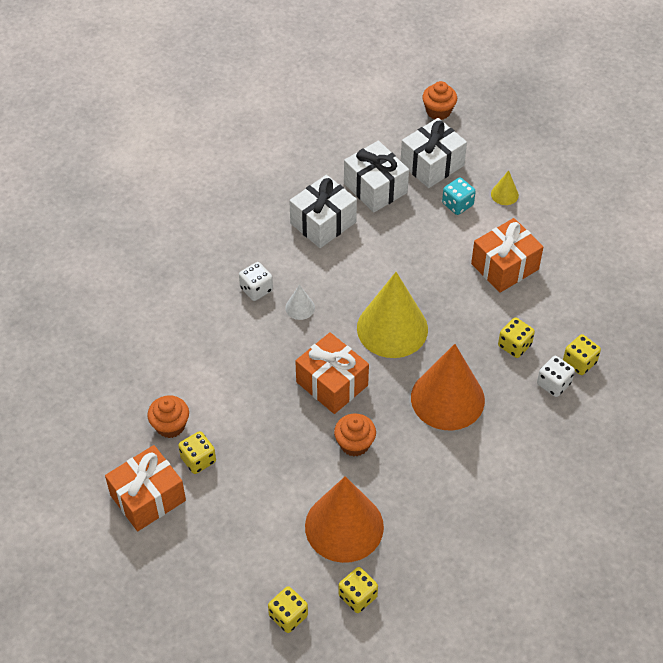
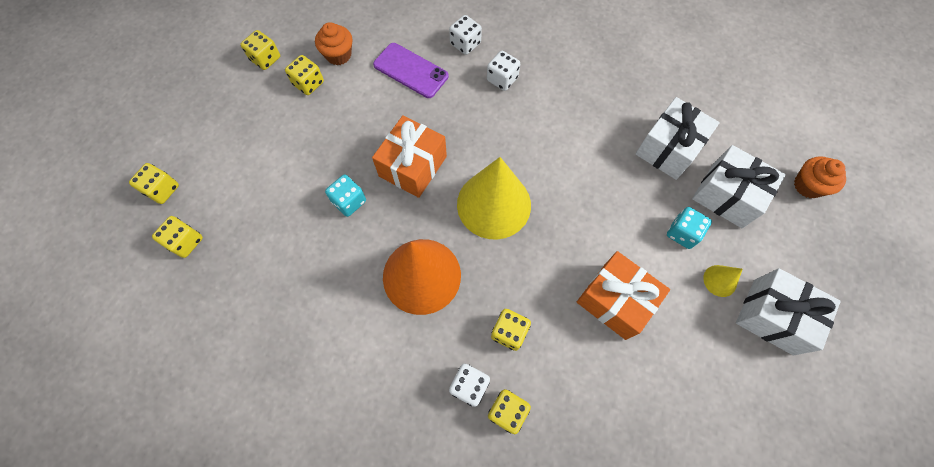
camera: 75 degrees right, 15 degrees up
(148, 498) = (265, 59): orange gift -> yellow dice
(201, 310) = (465, 44): none -> white dice
(217, 364) = (410, 71): none -> purple phone
(300, 307) = (493, 119): white cone -> none
(323, 223) = (603, 113): white gift -> white gift (773, 316)
(344, 526) = (258, 213): orange cone -> none
(354, 444) = (349, 201): orange cupcake -> turquoise dice

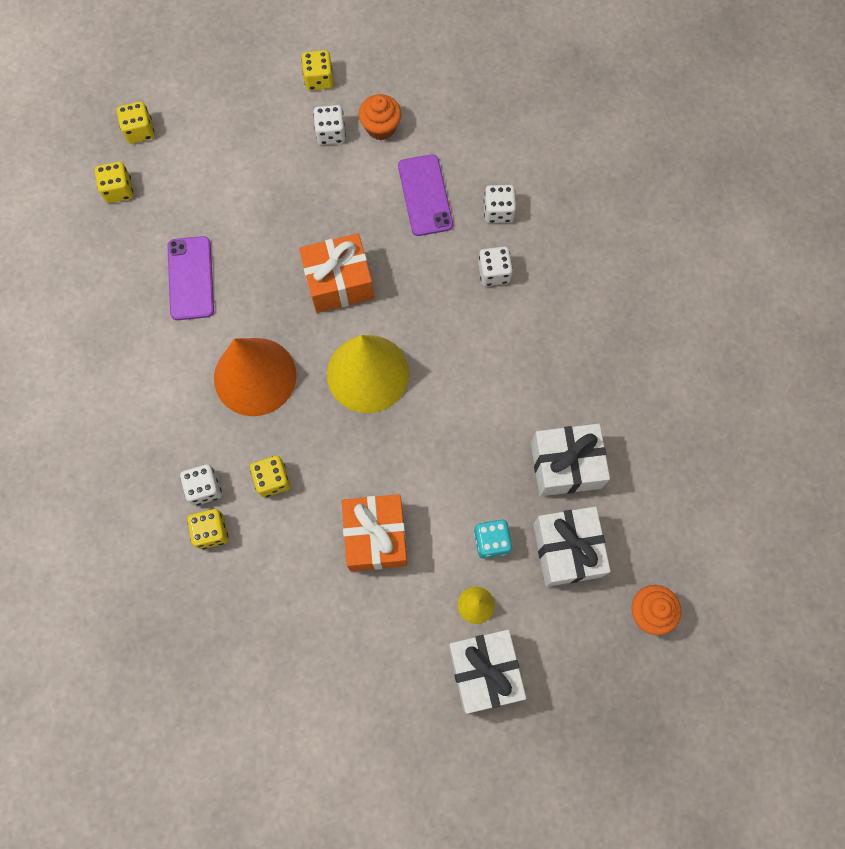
camera: 45 degrees right, 5 degrees up
(305, 253) = (191, 278): none -> purple phone
(308, 83) = (331, 133): yellow dice -> white dice
(349, 201) = (261, 266): turquoise dice -> none

